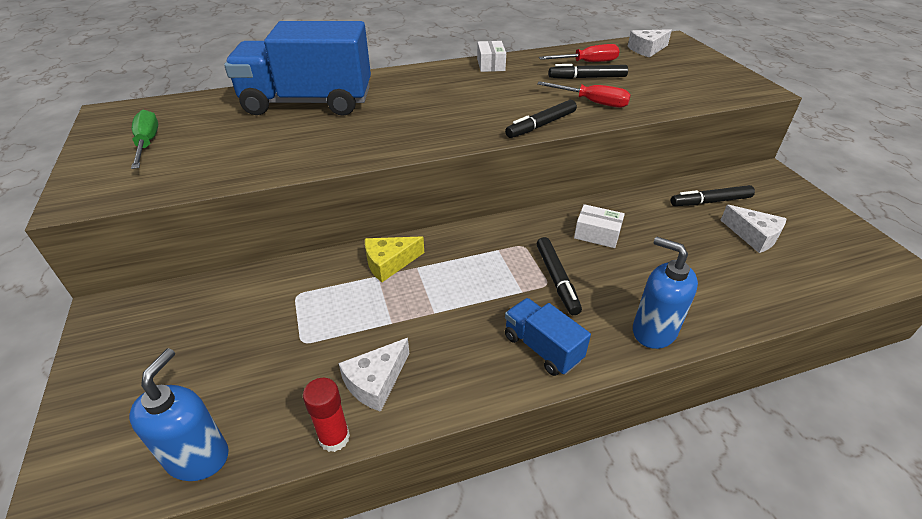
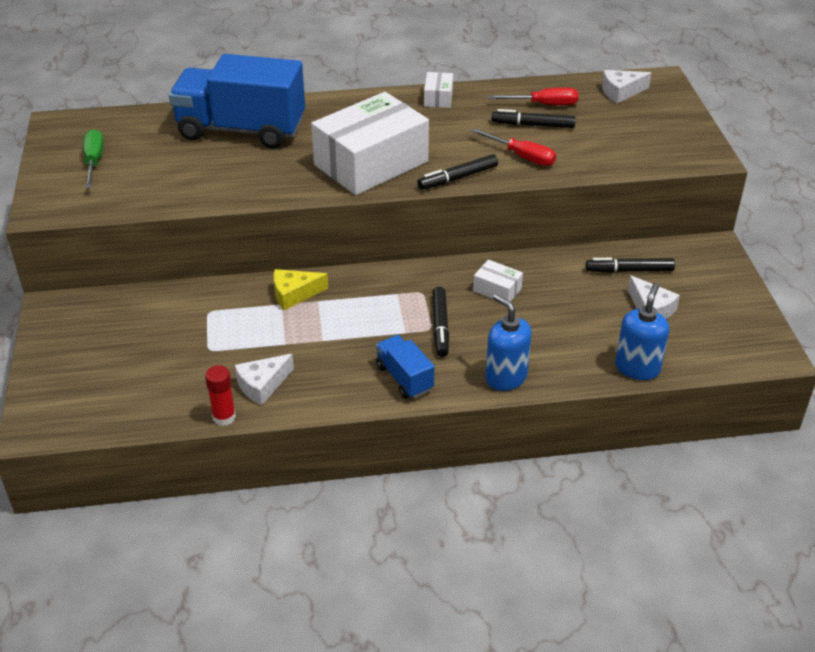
camera: 10 degrees right, 0 degrees up
(198, 457) = (125, 416): blue soap dispenser -> blue soap dispenser (637, 368)
(448, 120) = (371, 163): none -> white box

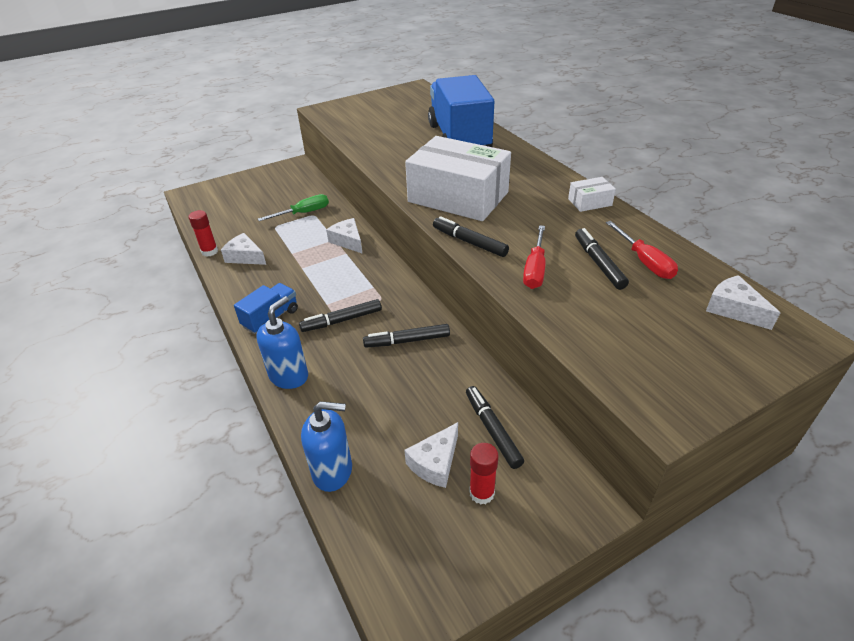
camera: 70 degrees right, 0 degrees up
(94, 161) = (383, 107): green screwdriver -> green screwdriver (303, 213)
(294, 294) = (348, 241): yellow cheese -> white cheese
(497, 290) = (407, 341): white box -> black marker
(688, 293) = (481, 493): none -> red glue stick

